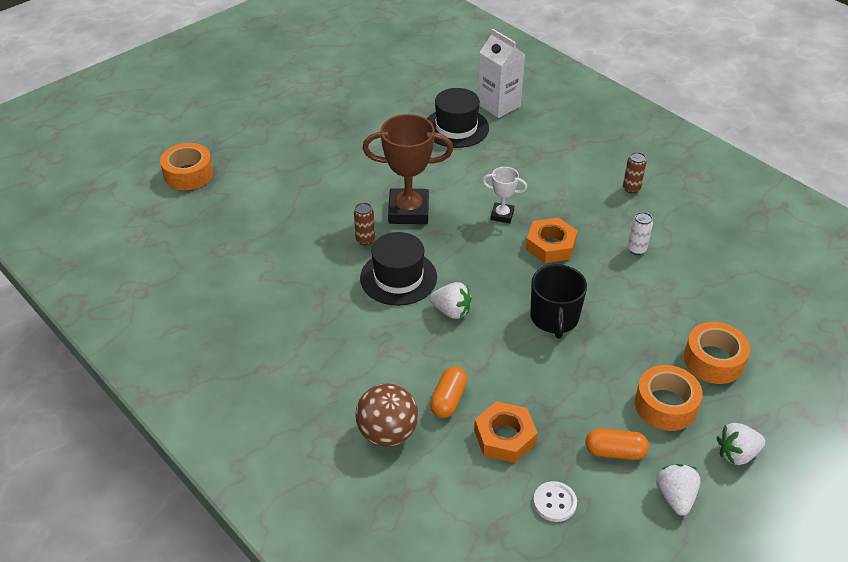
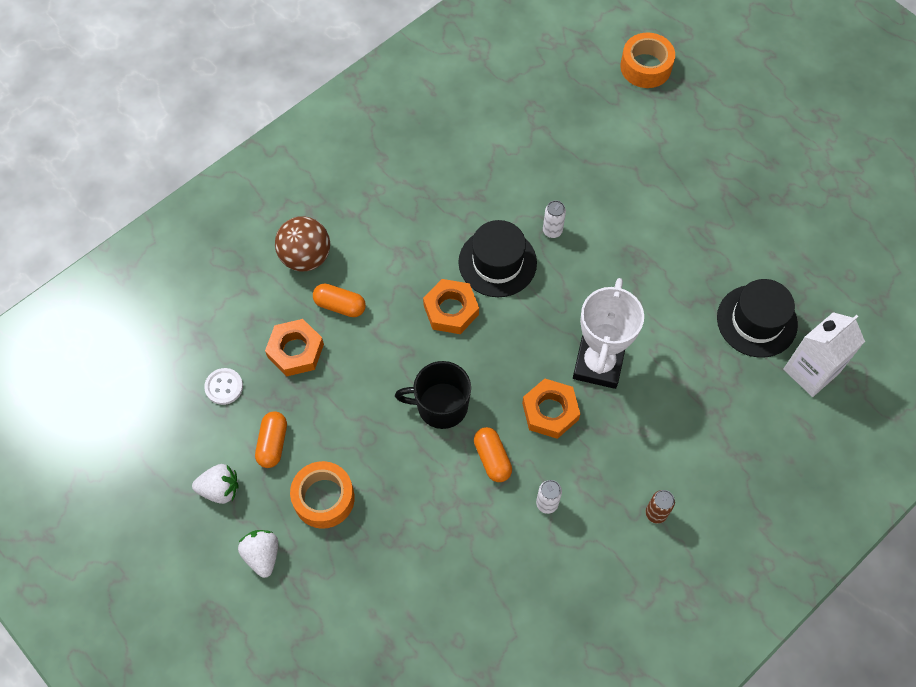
camera: 90 degrees right, 20 degrees up
(365, 240) = (552, 231): brown can -> white can
(408, 211) = (599, 270): brown trophy -> none
(451, 311) = (451, 310): white strawberry -> orange nut
(502, 215) = (598, 364): white trophy -> white trophy, size x1.94
(601, 283) = (492, 458): none -> orange capsule
(713, 360) = (379, 557): orange tape -> none

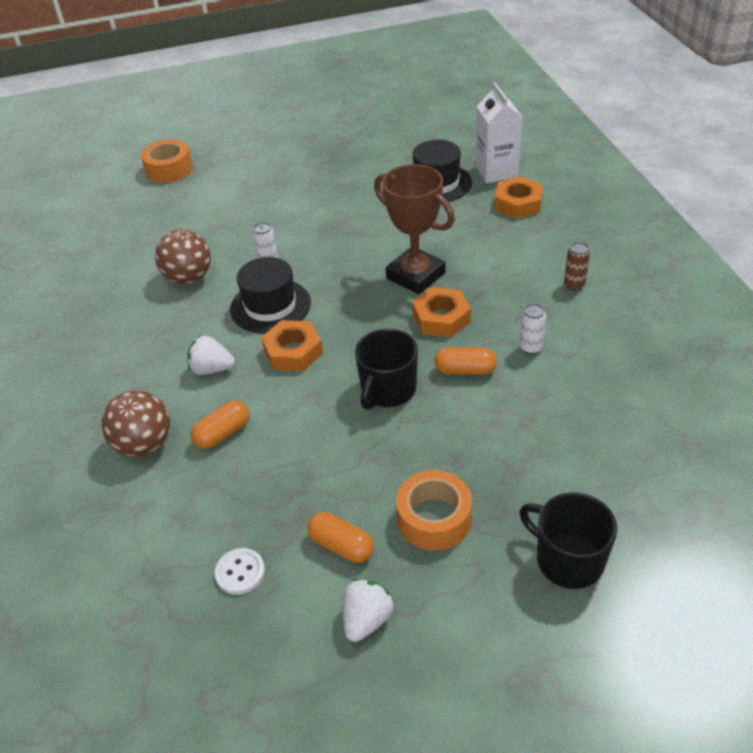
camera: 60 degrees left, 20 degrees down
(262, 555) = (473, 601): white strawberry -> white strawberry (212, 369)
(295, 351) = (245, 488): orange nut -> orange nut (518, 203)
(325, 611) = (568, 560): none -> black mug
(500, 177) = (189, 278): none -> brown ball
(598, 364) = (415, 275): white trophy -> brown trophy

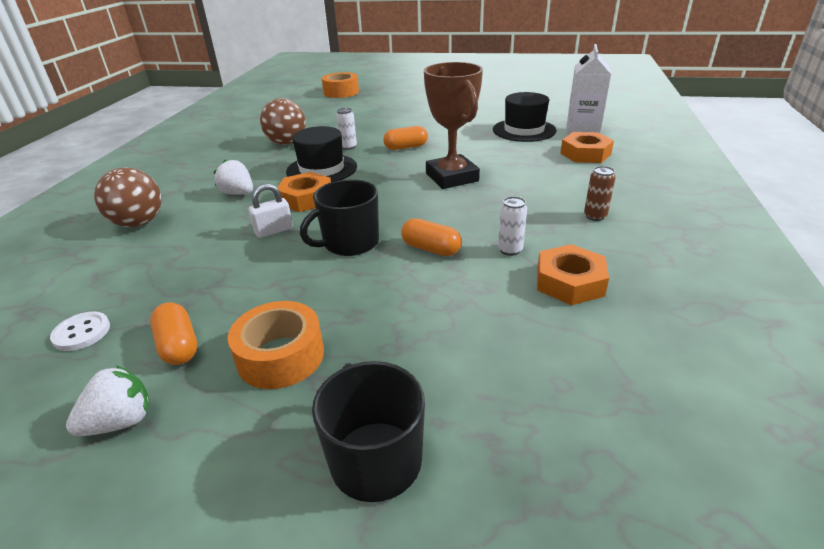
camera: 25 degrees right, 10 degrees down
(222, 433) = (195, 233): orange capsule -> orange capsule (406, 147)
(301, 402) = (274, 230): none -> white padlock
(441, 318) = (446, 208): orange nut -> orange nut (569, 282)

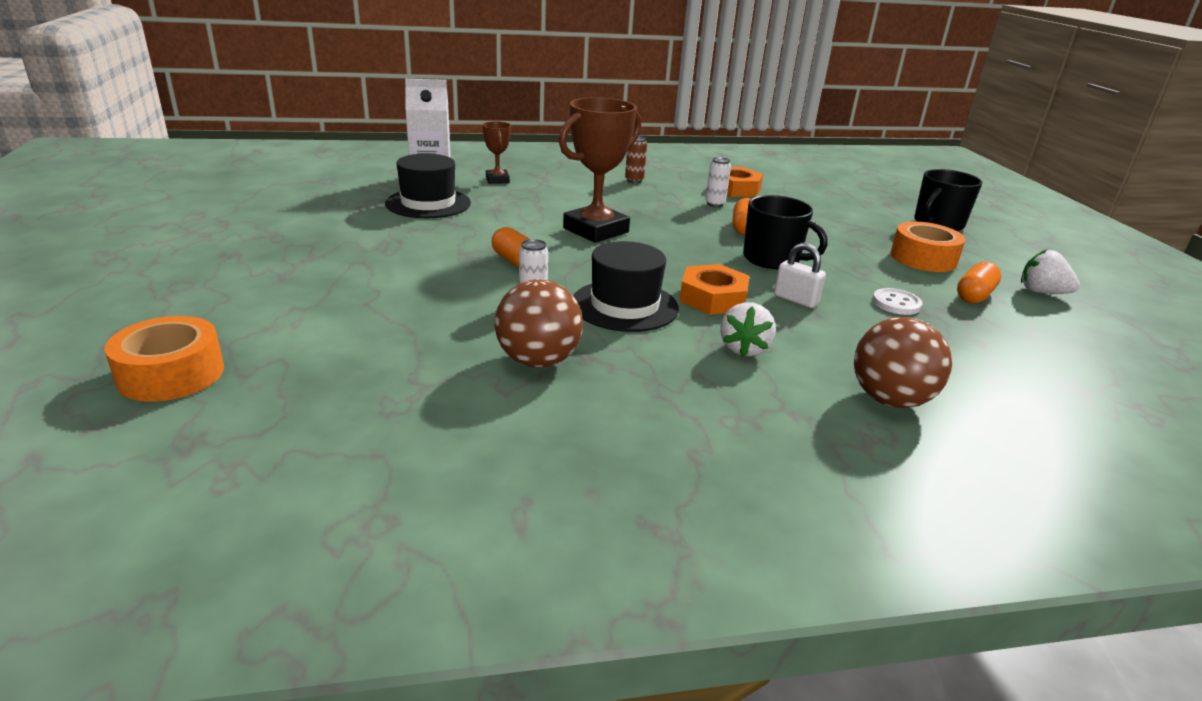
camera: 115 degrees left, 5 degrees down
(82, 333) = (1037, 343): white button -> white button (896, 303)
(585, 154) = (497, 180): orange nut -> brown trophy

